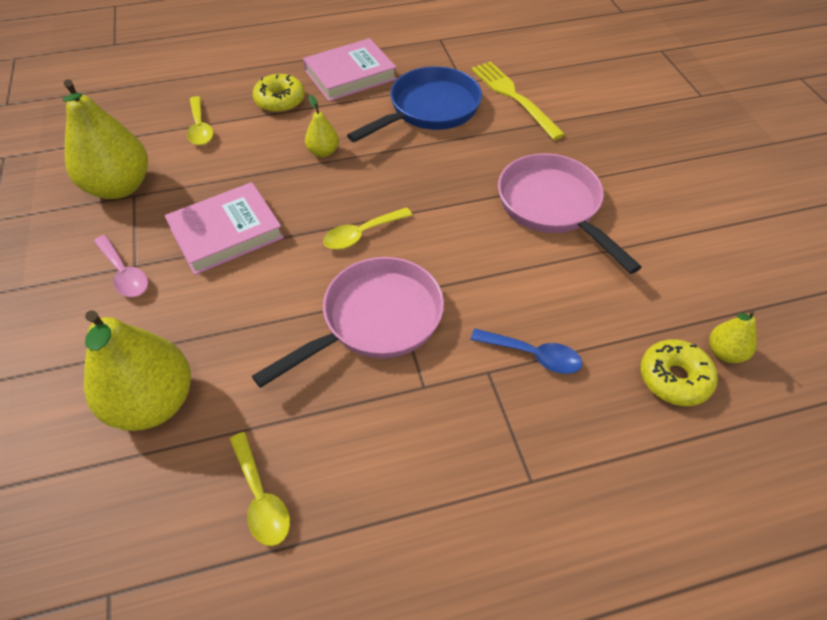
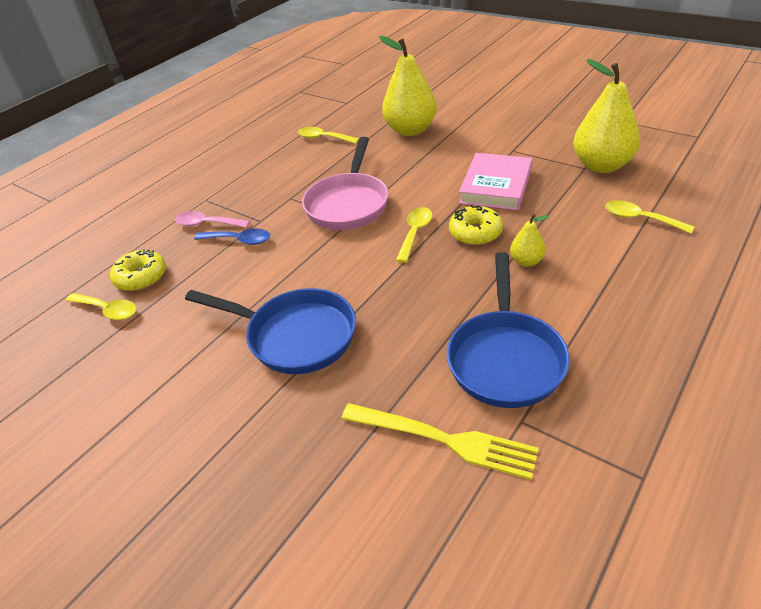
camera: 145 degrees right, 10 degrees down
(124, 274) = (510, 145): pink spoon -> pink spoon (207, 224)
(280, 101) = (636, 275): yellow donut -> yellow donut (475, 233)
(350, 75) = (636, 343): pink book -> none
(533, 355) = (239, 240): blue spoon -> blue spoon turned 150 degrees counterclockwise
(553, 207) = (295, 336): pink pan -> blue pan
(725, 352) = (108, 310): yellow pear -> yellow spoon

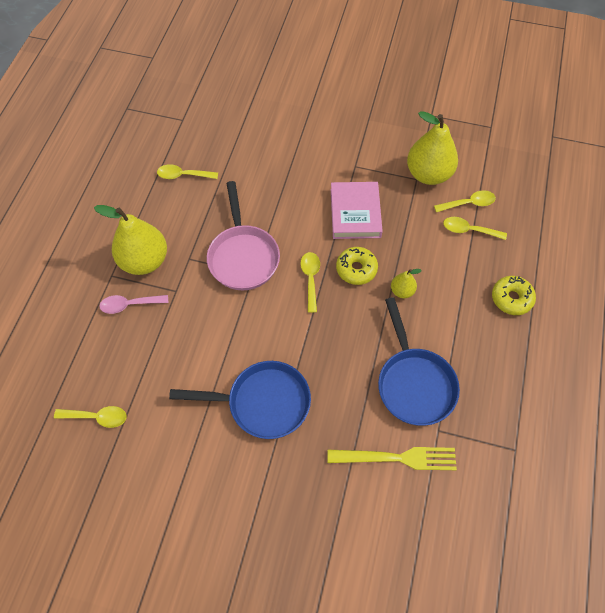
camera: 25 degrees left, 20 degrees up
(141, 277) = (105, 377): yellow donut -> yellow donut (511, 298)
(239, 240) = (169, 317): blue spoon -> none
(410, 130) = (259, 152): yellow pear -> yellow pear (144, 261)
(647, 195) = (469, 203): none -> yellow spoon

